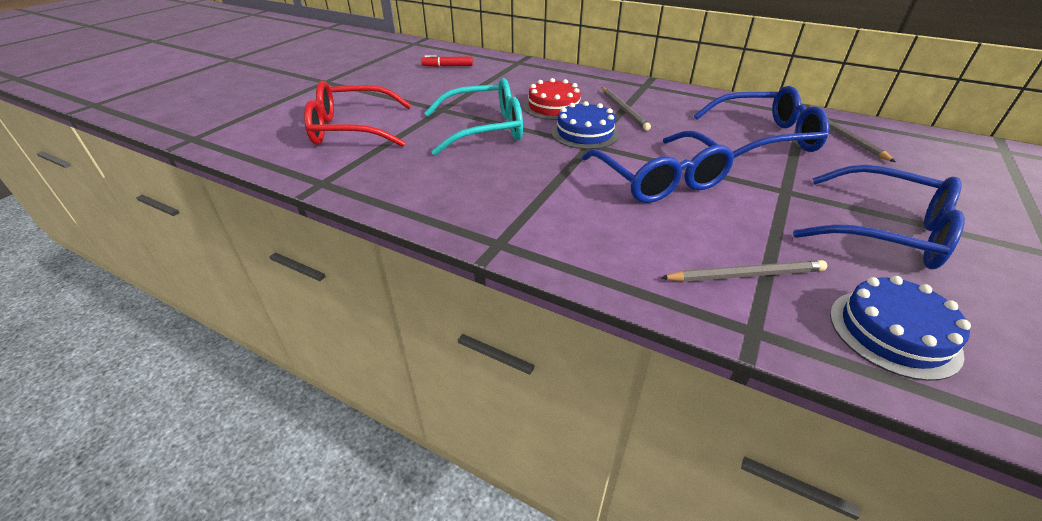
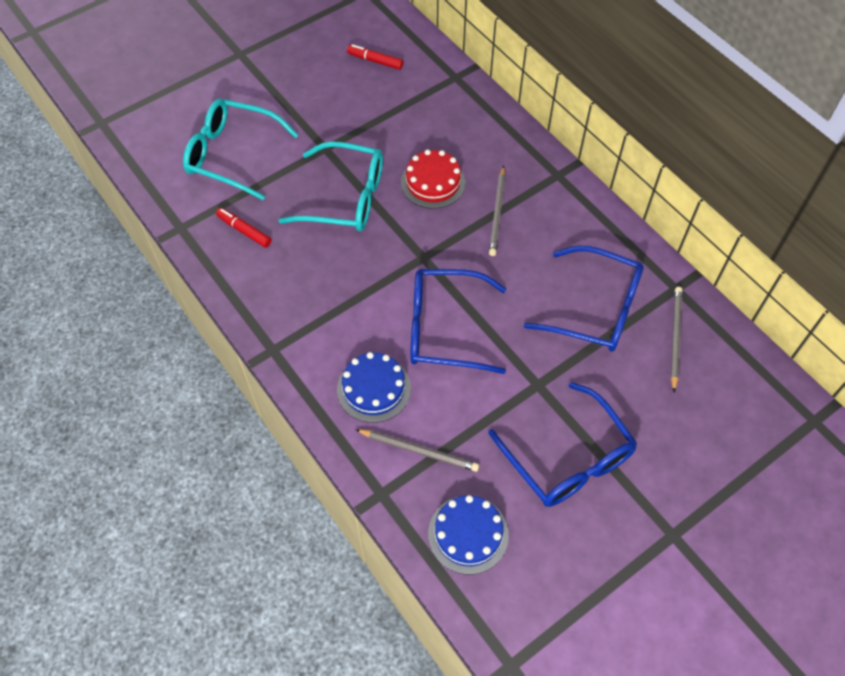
camera: 25 degrees right, 20 degrees up
(352, 129) = (232, 155): red glasses -> turquoise glasses
(398, 169) = (244, 231): none -> red marker
(585, 133) = (431, 238): blue cake -> blue cake (374, 389)
(659, 179) = (444, 328): blue glasses -> blue glasses turned 90 degrees clockwise

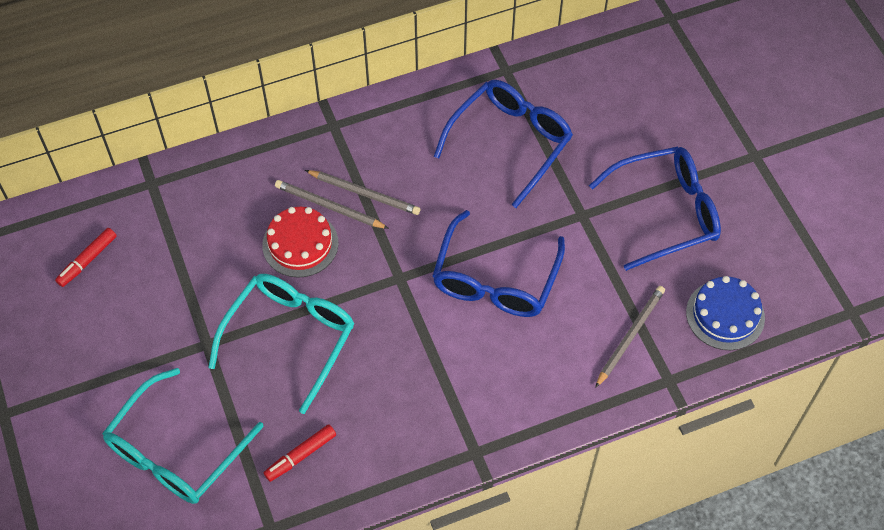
camera: 75 degrees left, 0 degrees up
(374, 389) = (550, 362): blue cake -> none
(675, 338) = (560, 89): grey pencil -> grey pencil (329, 206)

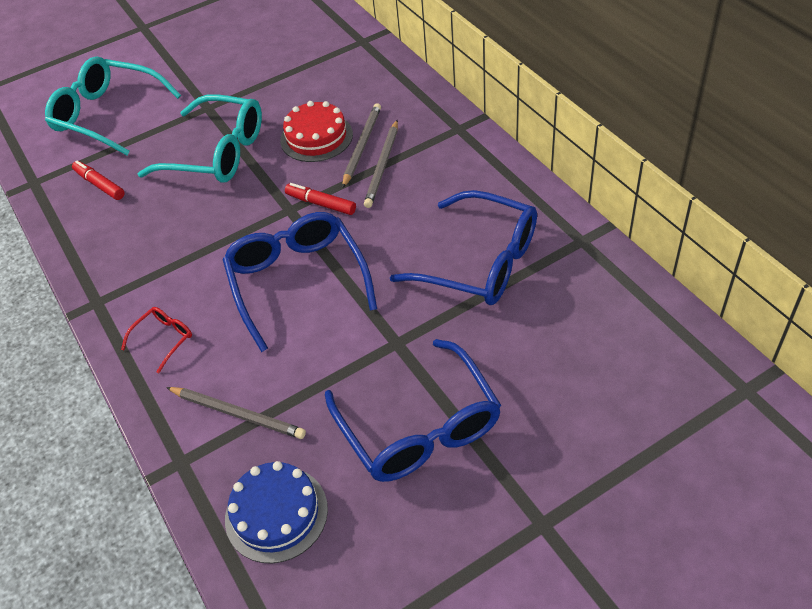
camera: 85 degrees right, 10 degrees down
(87, 260) = (280, 29): red marker -> red marker (321, 203)
(495, 279) = (297, 281): blue glasses -> blue glasses turned 60 degrees clockwise
(537, 392) = (164, 339): none -> red glasses

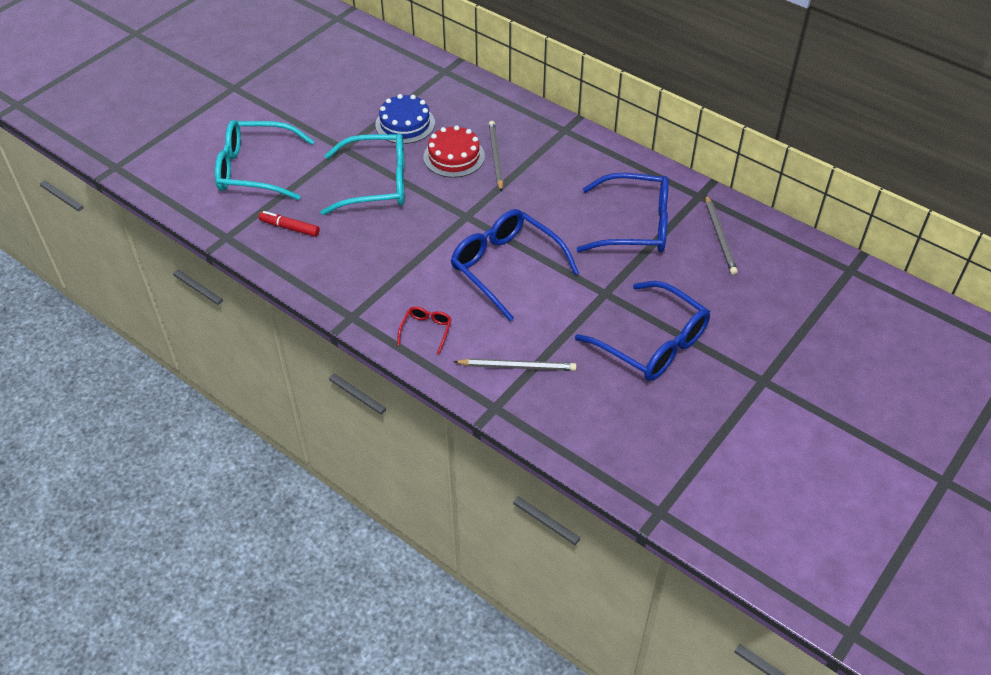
camera: 25 degrees left, 0 degrees up
(276, 513) = (585, 421): blue cake -> blue cake (405, 124)
(321, 203) = (489, 207): red marker -> none
(382, 166) = (521, 169): grey pencil -> grey pencil (720, 237)

